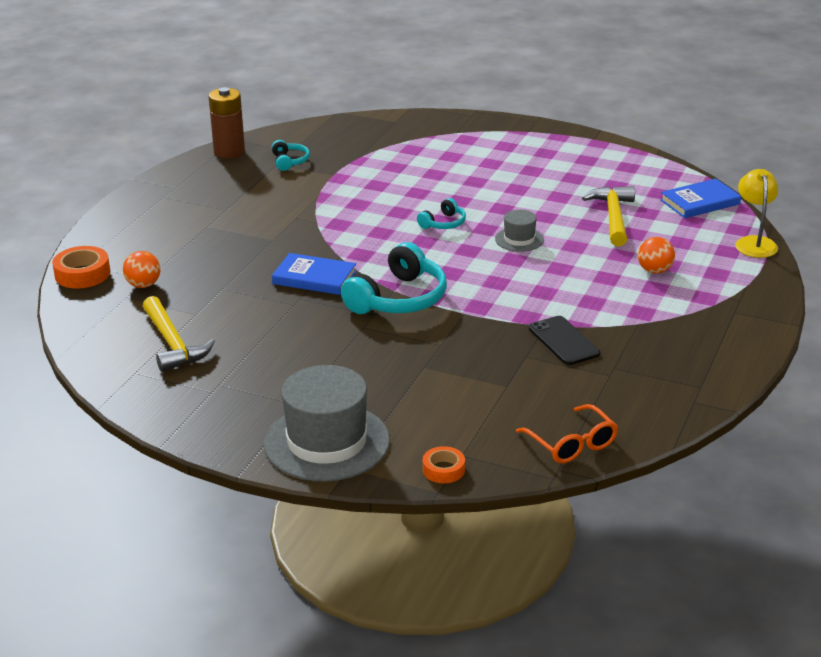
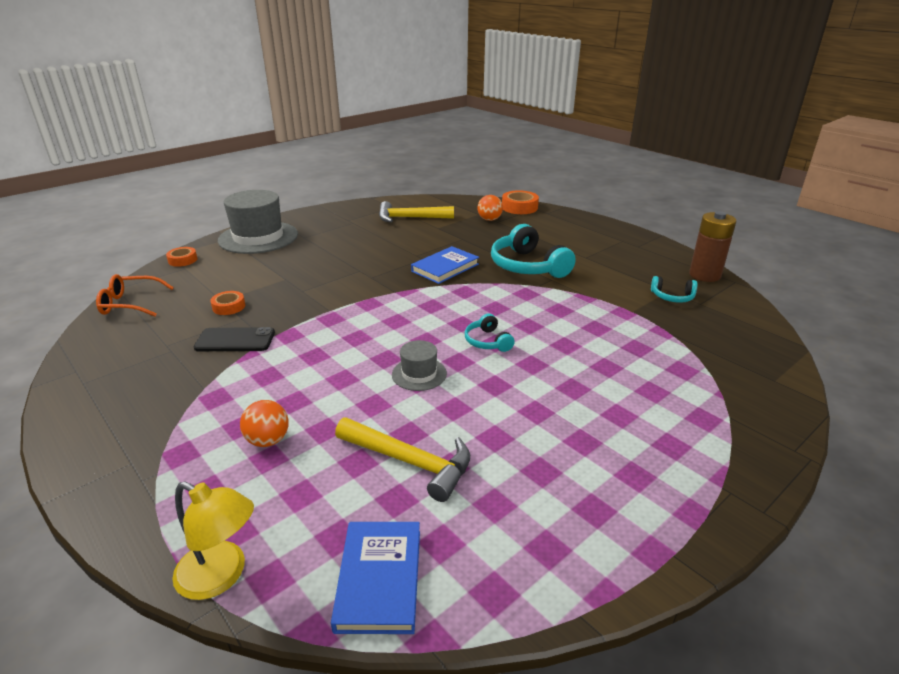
camera: 115 degrees right, 0 degrees up
(399, 299) = (380, 290): turquoise headphones -> turquoise headphones (527, 266)
(514, 374) = (229, 307): none -> orange tape

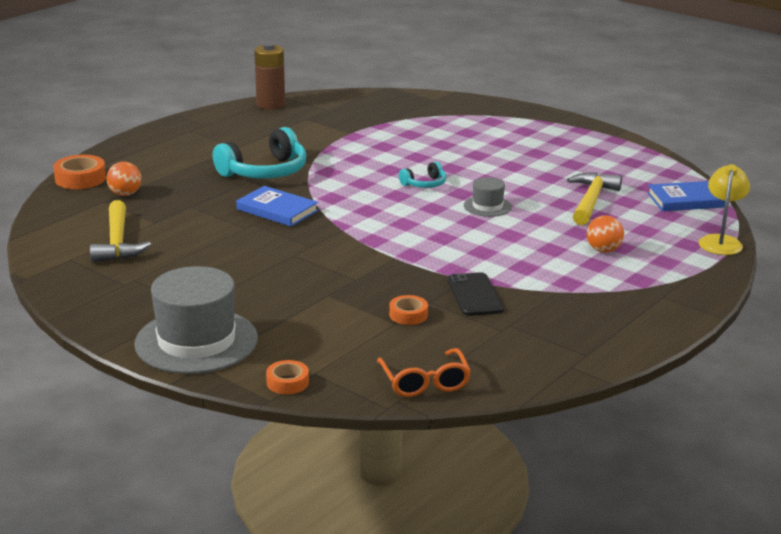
camera: 100 degrees left, 5 degrees down
(672, 297) = (318, 118): turquoise headphones -> none

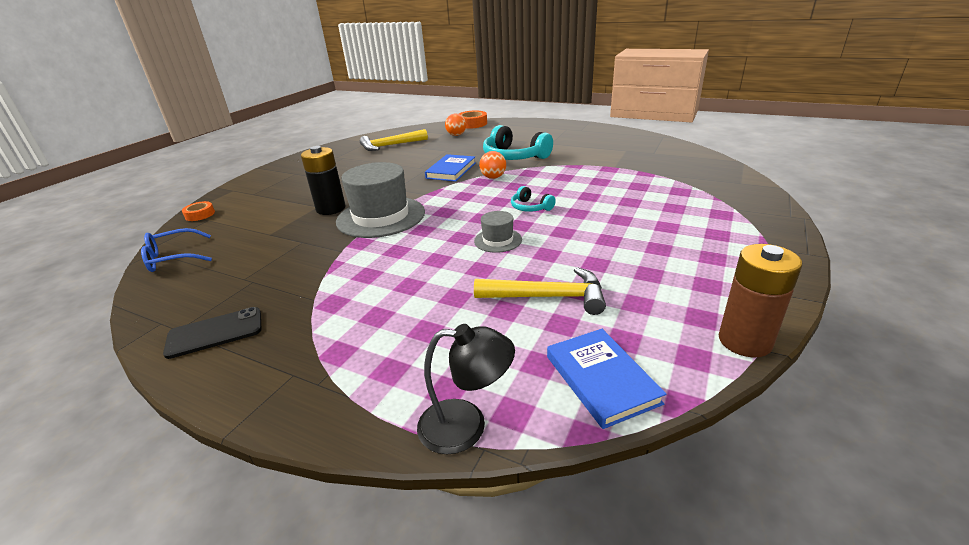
camera: 80 degrees right, 5 degrees up
(196, 341) = (263, 184): grey hat -> grey hat (381, 217)
(270, 105) = (640, 137): brown battery -> brown battery (744, 341)
(344, 286) = (331, 209): none -> black battery
(408, 315) = (281, 237): orange tape -> none
(425, 382) = (173, 258): orange glasses -> blue glasses
(475, 295) = (311, 258): black phone -> black phone (215, 333)
(603, 250) = (413, 318): orange ball -> orange ball (493, 177)
(721, 241) = (466, 426): yellow lamp -> black lamp

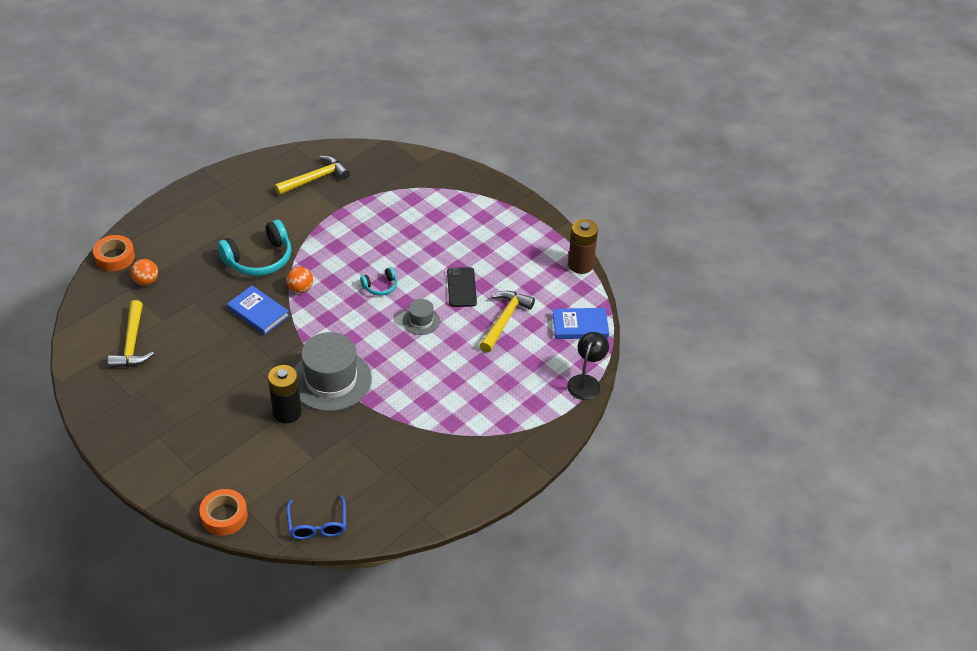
camera: 75 degrees left, 15 degrees up
(200, 214) = (224, 516): orange tape -> orange tape, size x1.59
(215, 333) = (453, 485): black phone -> black phone (461, 287)
(638, 151) = (315, 178): none -> yellow hammer

